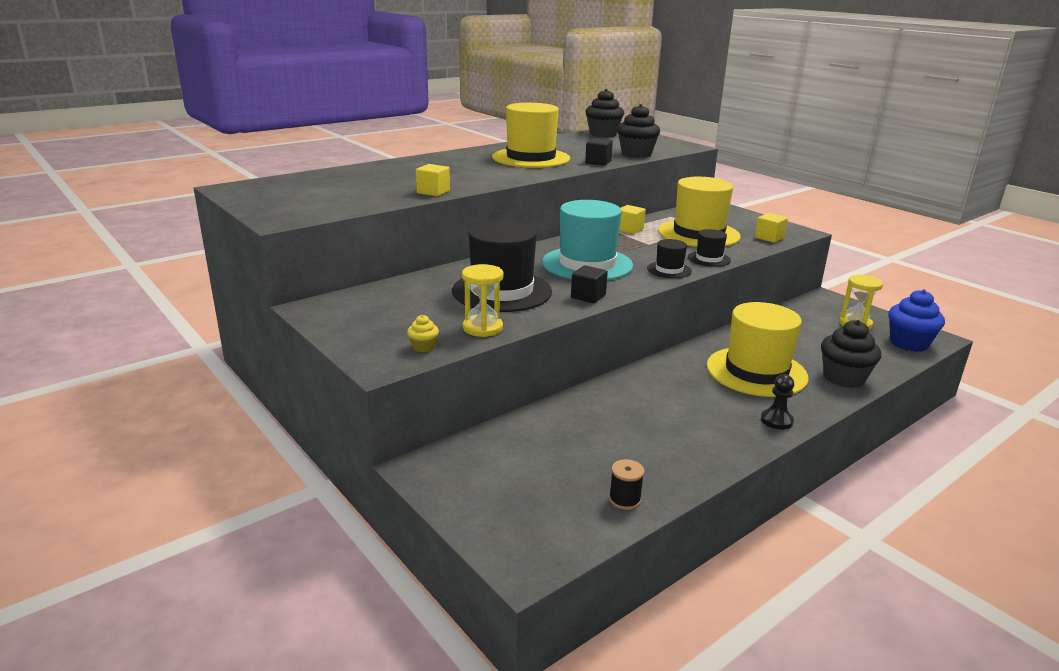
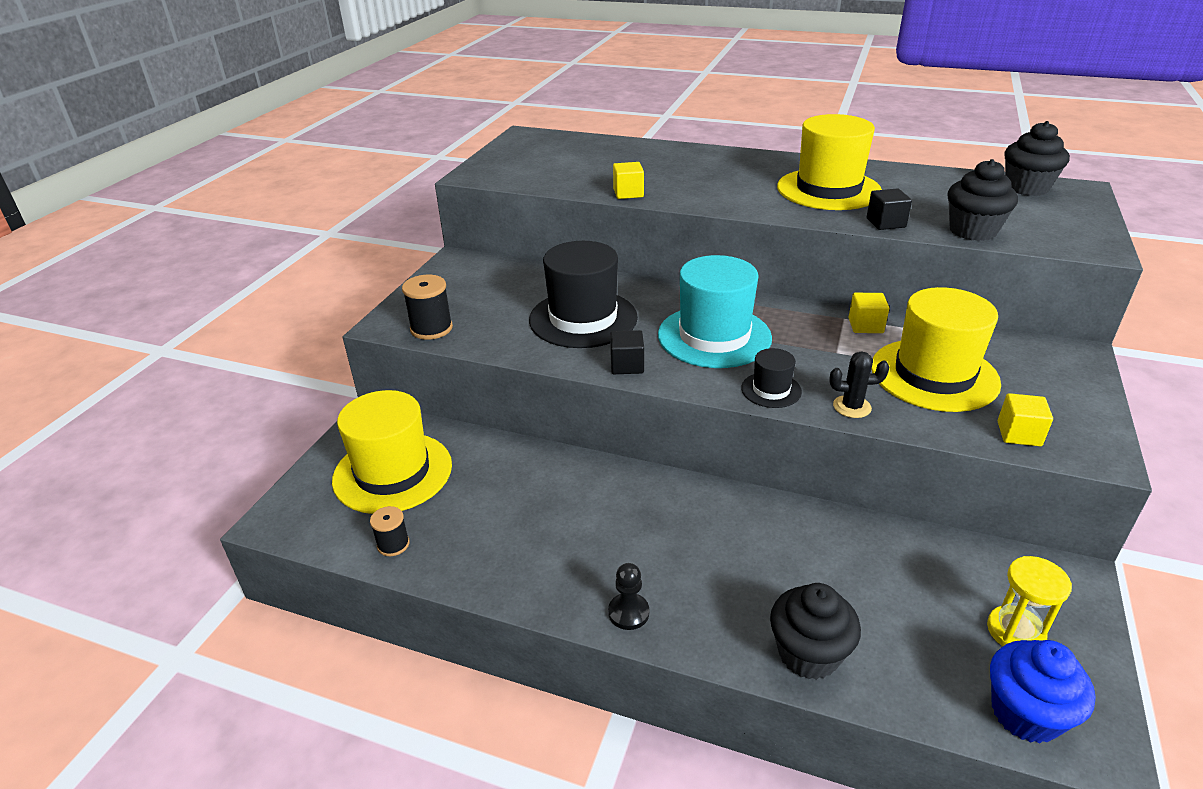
camera: 60 degrees right, 10 degrees up
(423, 347) = (431, 328): yellow cupcake -> black spool
(482, 328) = (493, 339): yellow hourglass -> none
(709, 259) = (852, 407): black hat -> black cactus
(756, 371) = (736, 564): yellow hat -> yellow hat (393, 472)

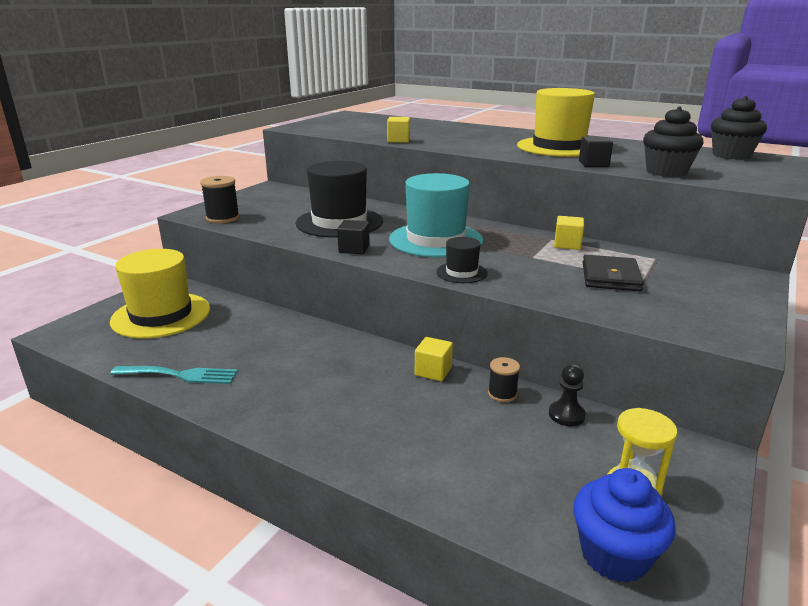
camera: 10 degrees right, 10 degrees down
(393, 544) = (130, 357): black spool -> black spool (502, 394)
(469, 562) = (180, 375): none -> turquoise fork
(628, 612) = (285, 425): black pawn -> black pawn (566, 415)
(808, 654) = (424, 476): black cupcake -> none
(852, 407) = (525, 288): black cactus -> none
(934, 375) = (610, 277): yellow hat -> black wallet
(1019, 434) = (669, 319): yellow cube -> yellow cube (433, 371)

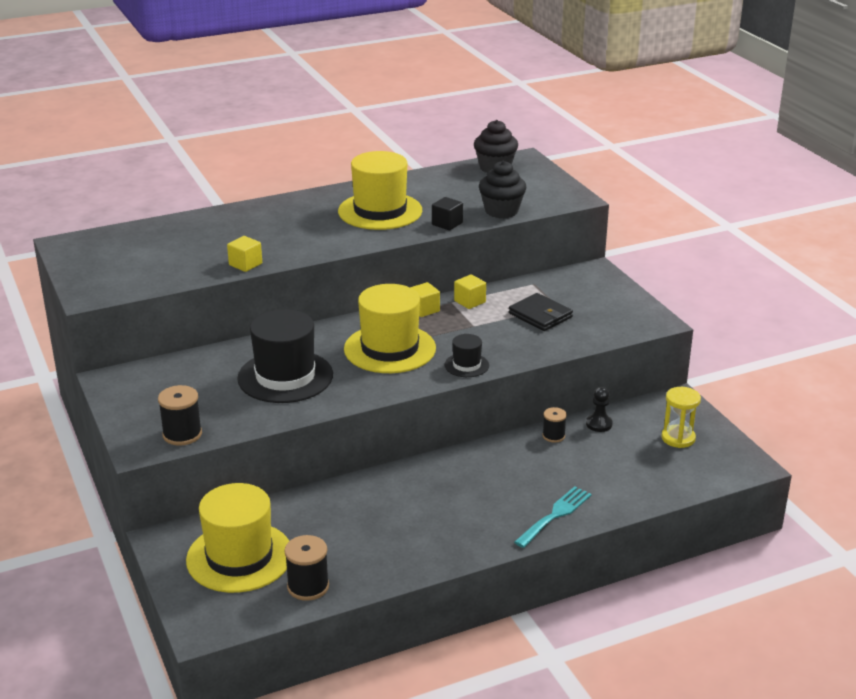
camera: 55 degrees left, 5 degrees up
(136, 354) = (308, 586): none -> black spool
(180, 375) = (373, 569): turquoise fork -> turquoise fork (555, 515)
(354, 249) = (361, 392): black cube -> none
(433, 371) = (497, 450): yellow cube -> yellow cube (424, 309)
(436, 240) = (390, 349): turquoise hat -> yellow hat
(614, 555) = (714, 469): blue cupcake -> none

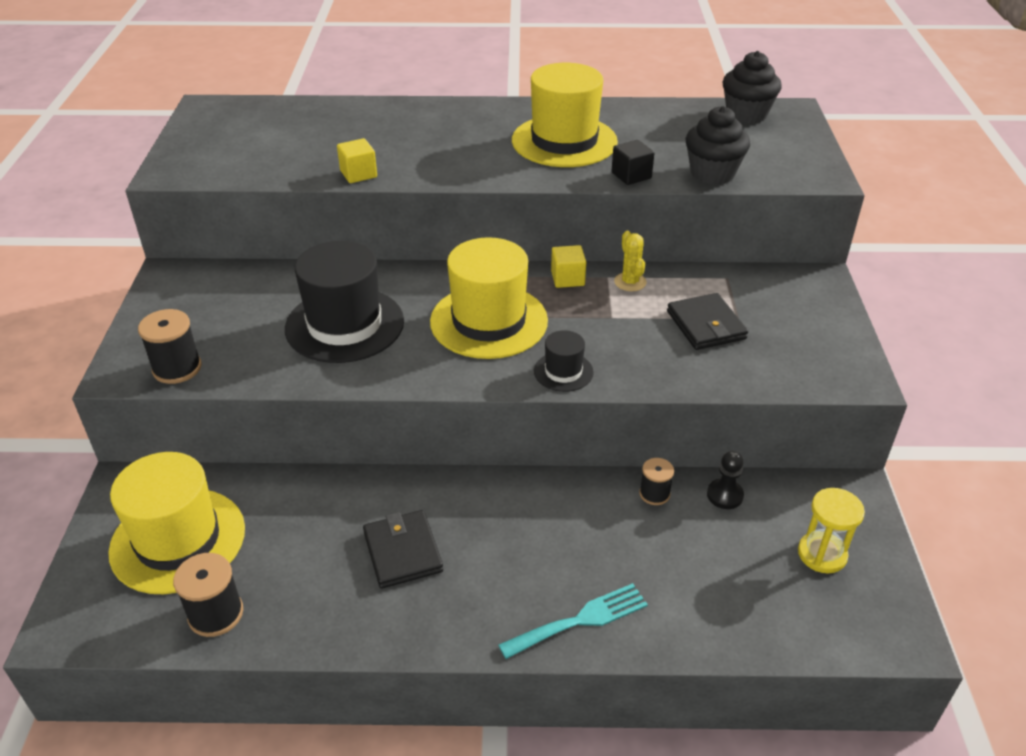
camera: 25 degrees right, 10 degrees up
(410, 515) = (403, 552): none -> black wallet
(469, 301) = (630, 282): yellow cube -> yellow cactus

